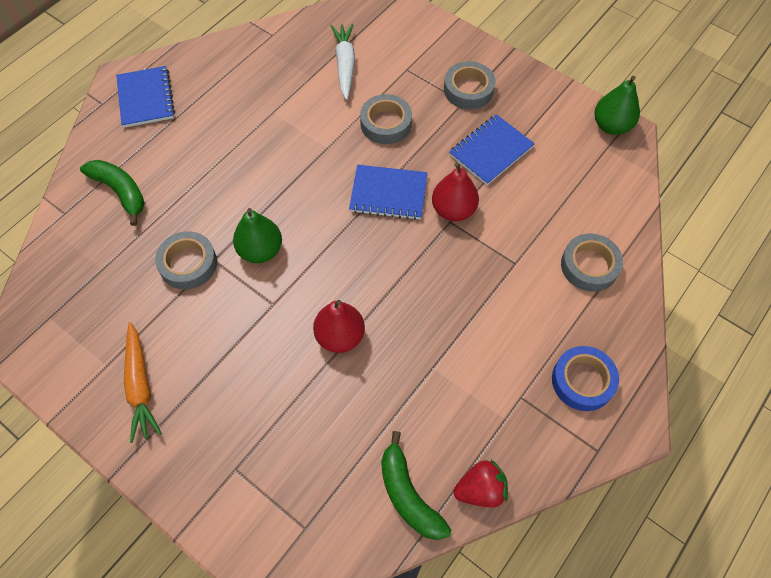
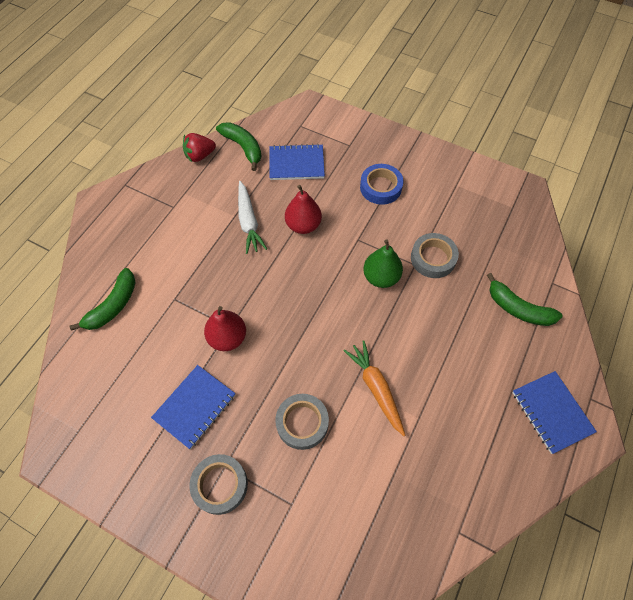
camera: 170 degrees right, 0 degrees up
(140, 386) = (427, 177): orange carrot -> orange carrot (376, 388)
(345, 65) = (361, 498): white carrot -> white carrot (248, 222)
(388, 194) = (287, 344): blue notebook -> blue notebook (296, 163)
(582, 381) = (129, 222): blue tape -> blue tape (380, 187)
(589, 266) = (113, 306): grey tape -> green banana
(611, 126) = (68, 460): green pear -> none

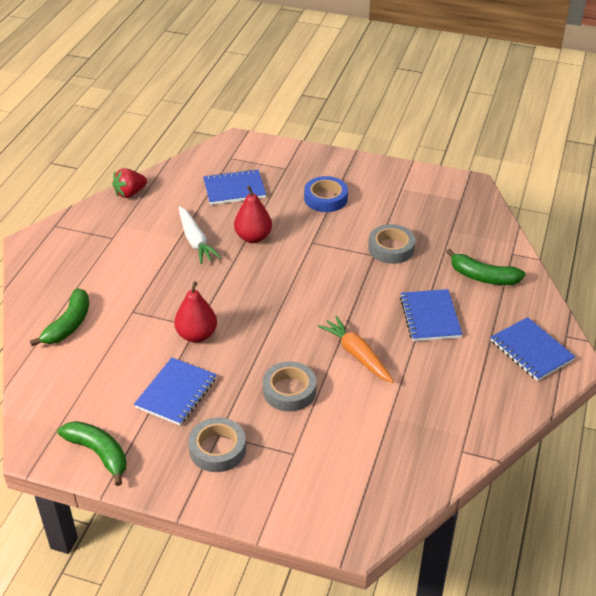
camera: 10 degrees left, 20 degrees down
(243, 147) = (175, 182): green banana -> green banana (98, 453)
(381, 277) = (342, 269): green pear -> none
(456, 351) = (430, 317): none -> blue notebook

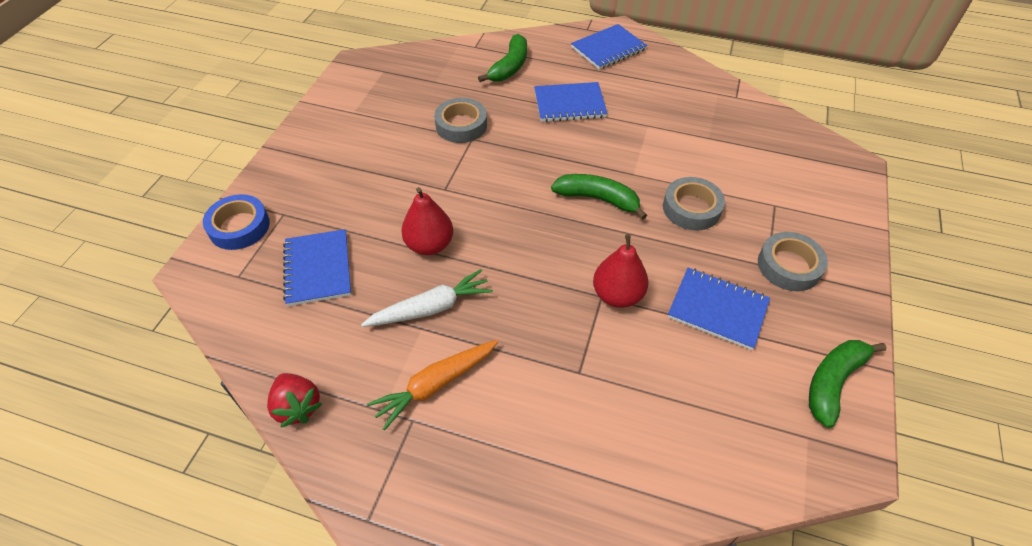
camera: 90 degrees left, 10 degrees up
(69, 324) = (614, 455): green banana -> green banana (598, 199)
(325, 198) = (360, 176): blue tape -> blue tape (239, 227)
(357, 355) = (630, 156): orange carrot -> orange carrot (435, 385)

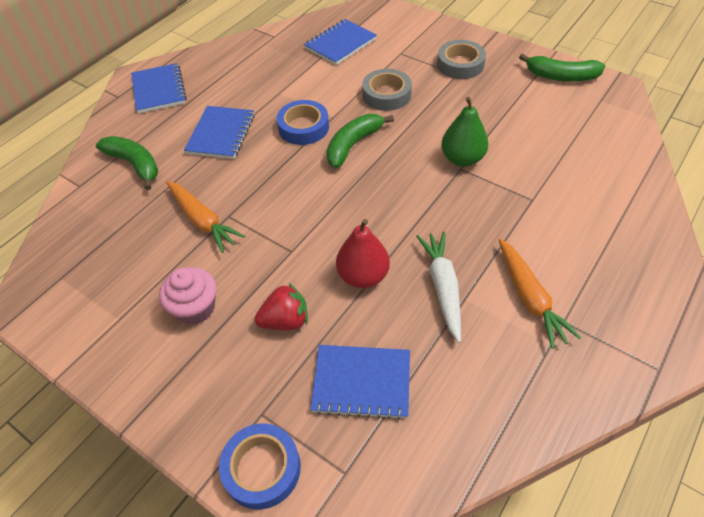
camera: 70 degrees left, 0 degrees up
(298, 406) = (537, 418): red strawberry -> red strawberry (285, 321)
(371, 149) = (195, 308): none -> pink cupcake
(461, 125) = (203, 221): grey tape -> orange carrot
(606, 156) = (303, 127): none -> blue tape
(617, 295) = (462, 159): red pear -> green pear
(717, 309) = (490, 109): blue notebook -> blue notebook (340, 44)
(833, 382) = (561, 76): green banana -> green banana turned 45 degrees counterclockwise

